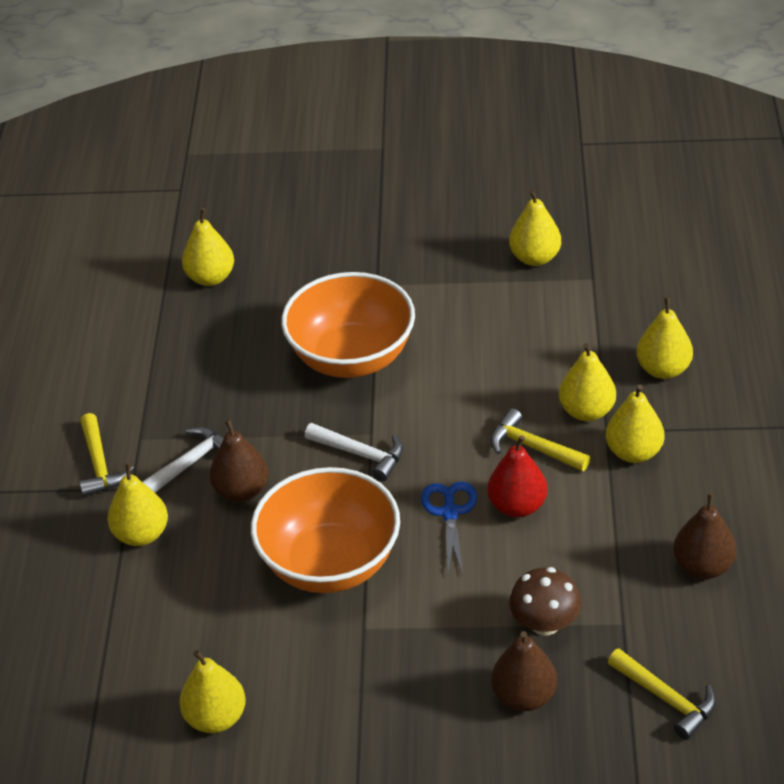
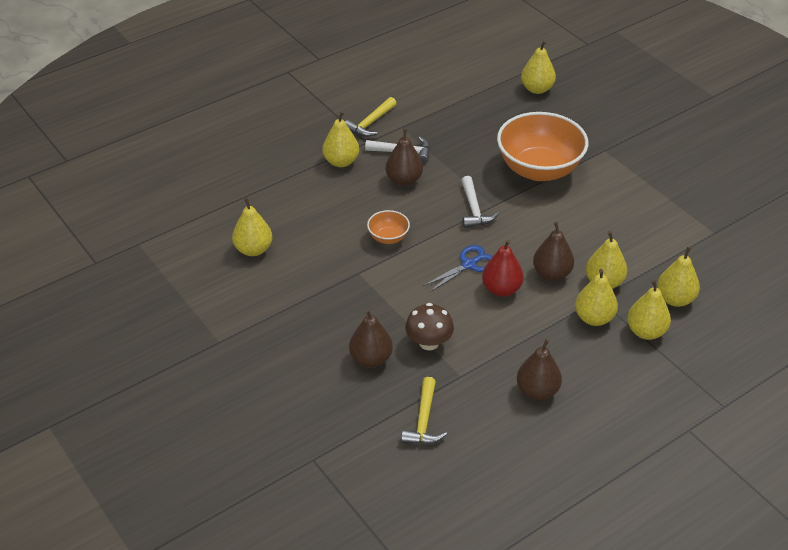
camera: 50 degrees right, 0 degrees up
(330, 563) = (388, 237): orange bowl -> orange bowl, size x0.45
(533, 447) = (552, 274): yellow hammer -> brown pear
(535, 258) = (701, 200): yellow pear -> yellow pear (646, 331)

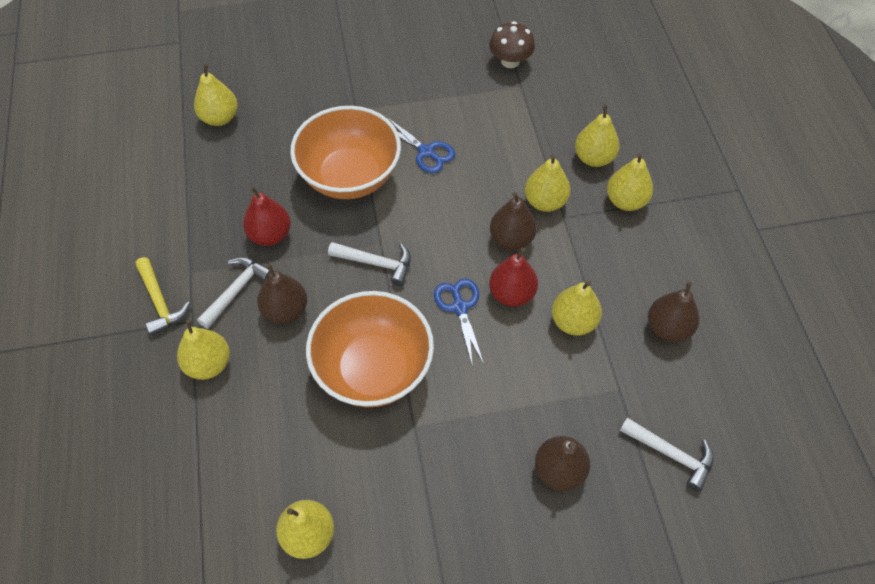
camera: 65 degrees left, 15 degrees up
(388, 237) = (373, 369): orange bowl -> orange bowl, size x2.24
(424, 421) = (671, 454): yellow hammer -> white hammer
(429, 342) = (559, 399): brown mushroom -> brown mushroom (510, 61)
(458, 150) = (270, 235): none -> red pear
(594, 318) = (589, 233): yellow pear -> yellow pear (573, 321)
(596, 200) = (426, 152): none -> blue scissors

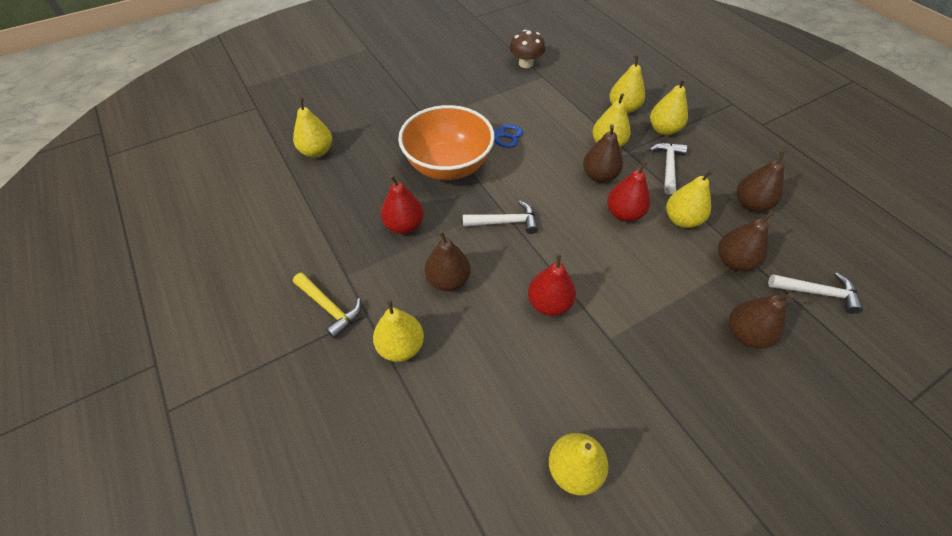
camera: 20 degrees left, 5 degrees down
(236, 290) = (396, 277): white hammer -> white hammer (668, 167)
(373, 369) = (549, 303): orange bowl -> red pear
(460, 307) = (590, 235): blue scissors -> none
(600, 388) = (733, 261): none -> brown pear

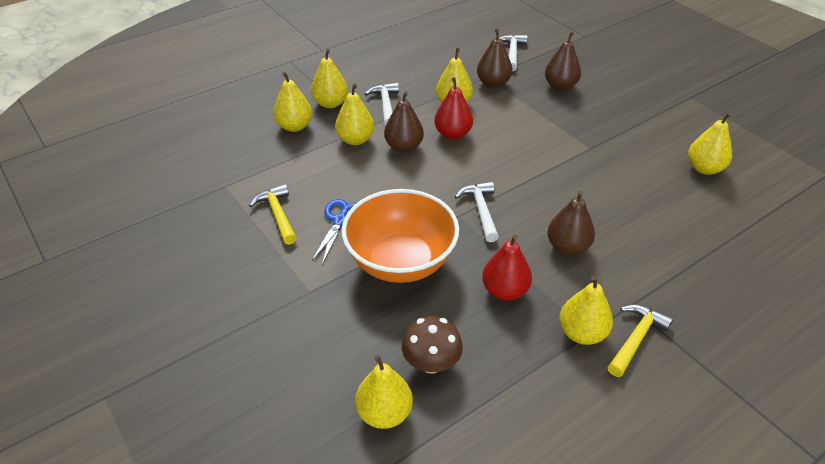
camera: 95 degrees left, 10 degrees down
(401, 346) = (654, 273): yellow pear -> yellow pear (582, 333)
(508, 103) = (277, 214): none -> yellow hammer
(526, 63) = (192, 201): brown mushroom -> brown mushroom (431, 362)
(549, 303) = (570, 180): red pear -> none
(668, 167) = (385, 105): white hammer -> white hammer turned 75 degrees clockwise
(751, 204) = (428, 68): brown pear -> none

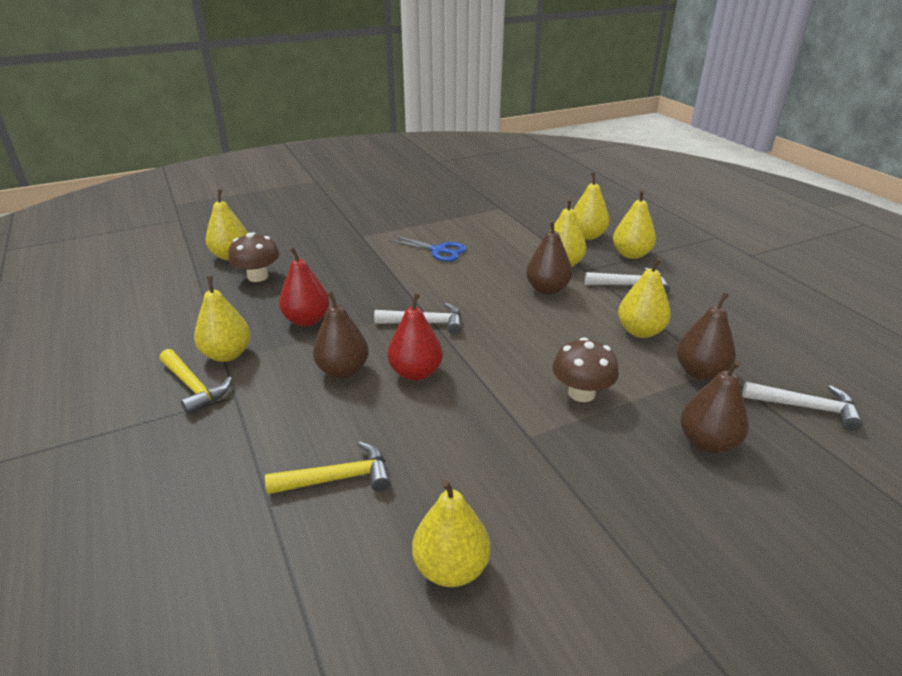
camera: 100 degrees right, 10 degrees down
(277, 214) = (457, 226): yellow hammer -> yellow hammer (338, 478)
(401, 262) = (373, 273): orange bowl -> none
(453, 134) = (570, 323): red pear -> red pear (415, 373)
(537, 128) = (581, 393): none -> brown mushroom

